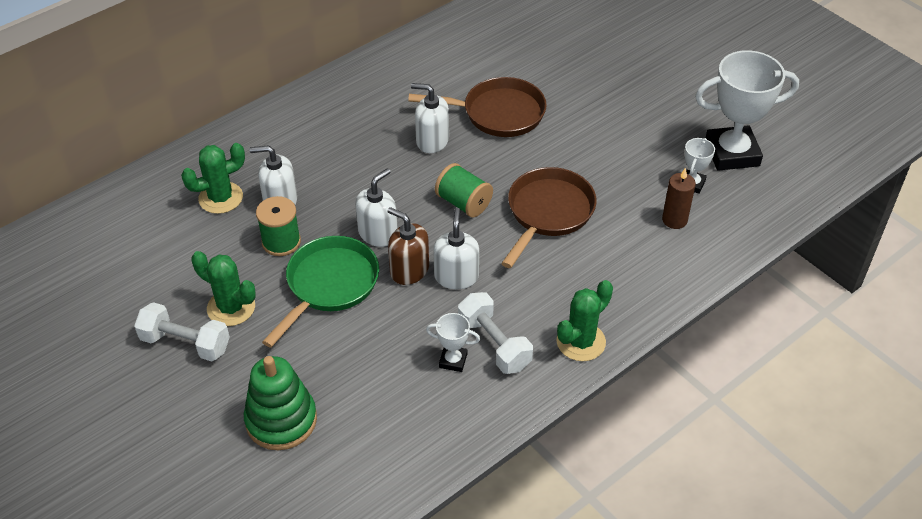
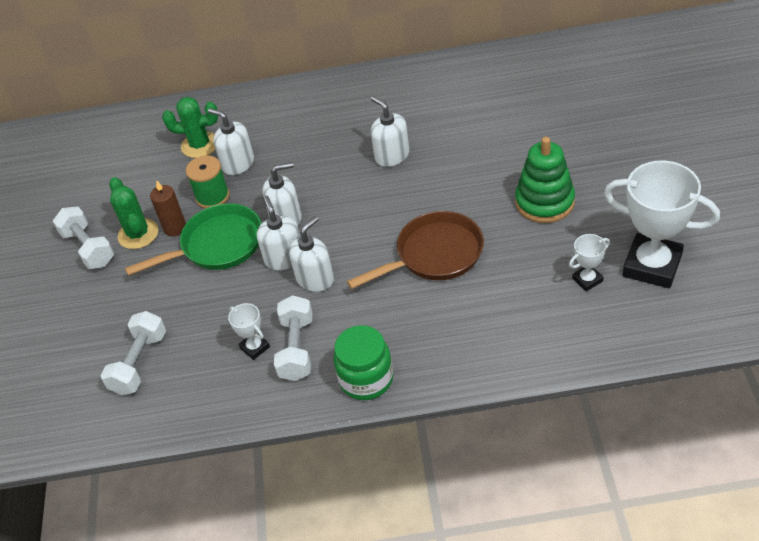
camera: 40 degrees right, 0 degrees up
(281, 420) = (100, 336): green stacking toy -> green stacking toy (544, 202)
(348, 426) = (139, 363): none -> white dumbbell
(409, 270) = (284, 258): brown soap dispenser -> white soap dispenser
(463, 203) = (372, 219): green spool -> none
(498, 113) = (466, 151): brown pan -> none
(581, 342) = (366, 379): green cactus -> green jar
(674, 220) = (541, 306): brown candle -> brown candle (175, 228)

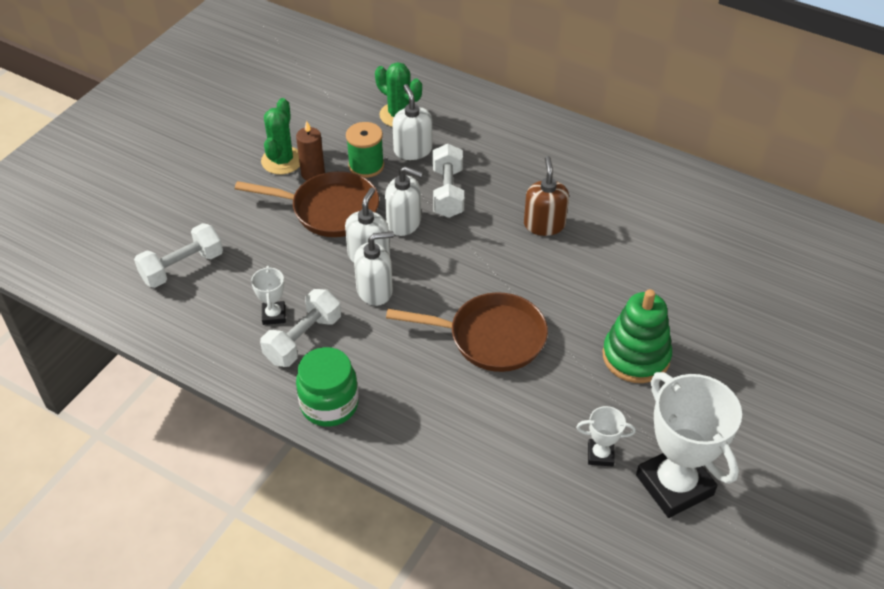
camera: 30 degrees right, 0 degrees up
(88, 248) = (237, 148): white dumbbell -> white dumbbell (448, 192)
(217, 245) = (329, 210): green pan -> brown pan
(392, 156) = (544, 224): white soap dispenser -> brown soap dispenser

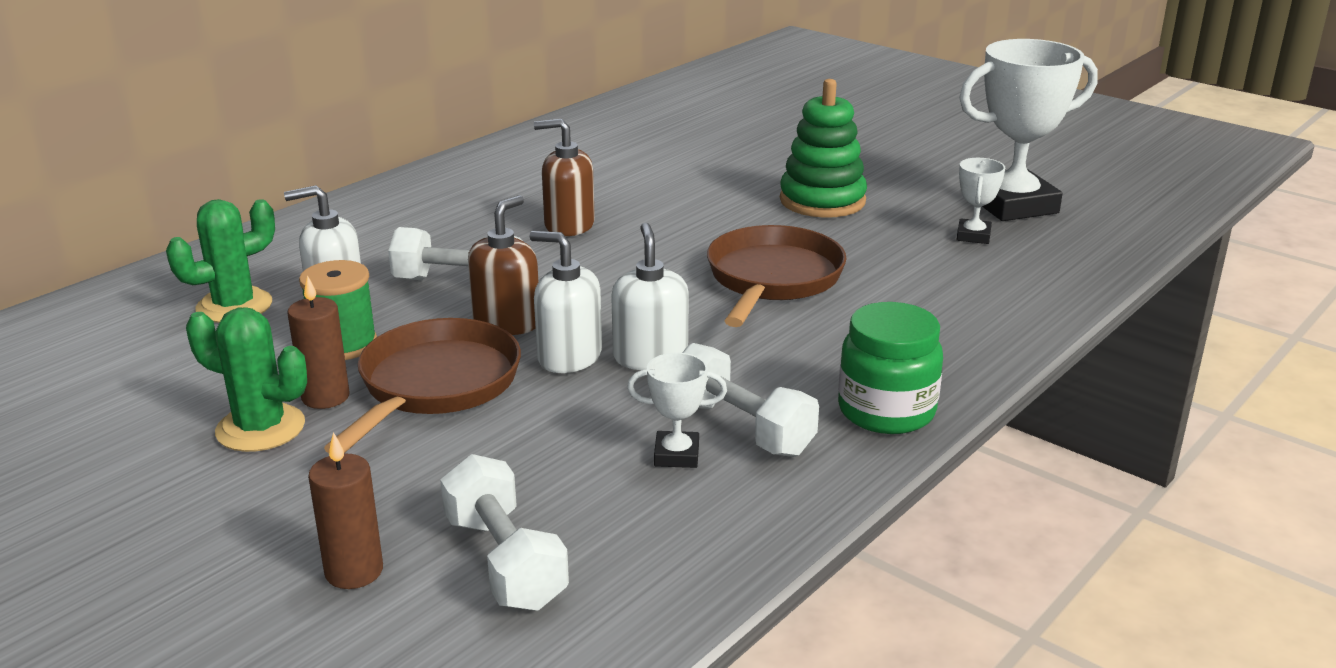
camera: 80 degrees left, 20 degrees down
(175, 221) = (354, 571): none -> brown candle
(404, 222) = (507, 322): white soap dispenser -> brown soap dispenser

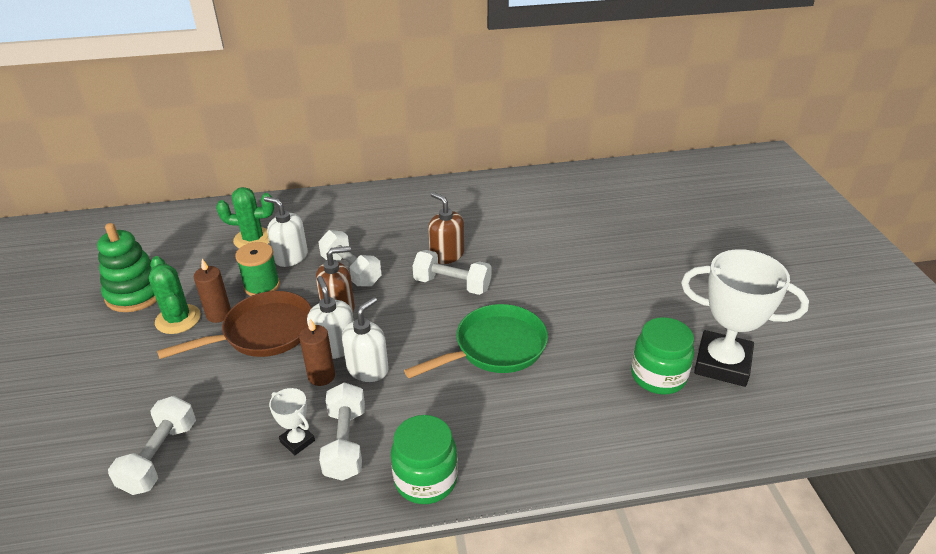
camera: 40 degrees right, 10 degrees up
(354, 571) = (111, 423): brown candle -> brown candle (321, 376)
(624, 248) = (452, 285): none -> white dumbbell
(772, 279) = (495, 348): brown pan -> green pan
(822, 201) = (603, 300): green stacking toy -> green stacking toy (136, 293)
(973, 236) = (658, 376): white trophy -> green jar

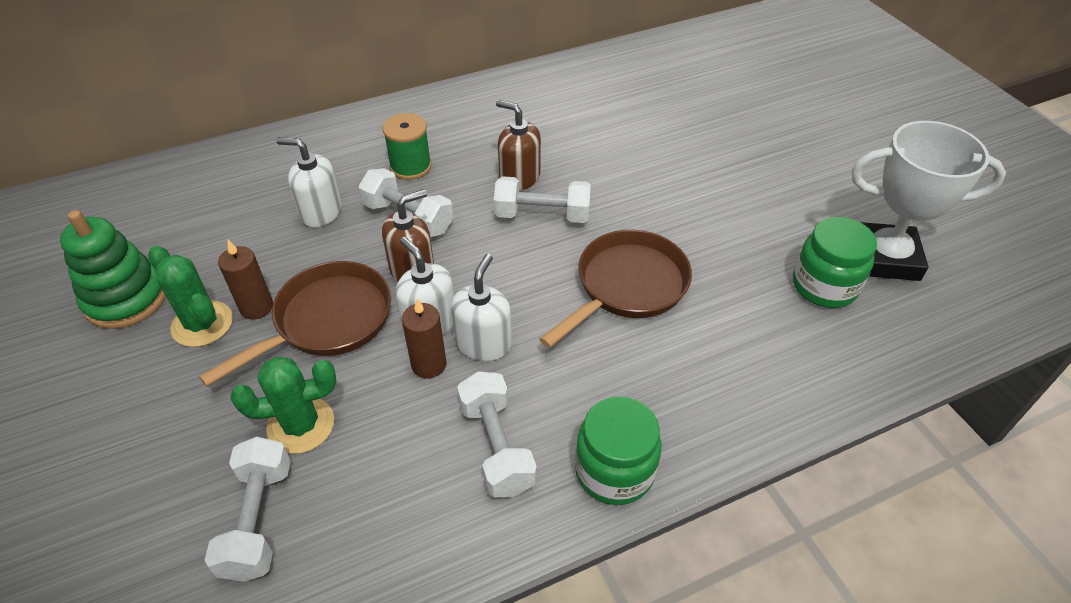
camera: 15 degrees left, 10 degrees up
(253, 239) = (260, 196): green cactus -> green cactus (301, 425)
(262, 286) = (299, 258): green spool -> green spool (410, 166)
(297, 441) = (434, 457): white trophy -> none
(495, 348) = (627, 286): green pan -> brown pan

